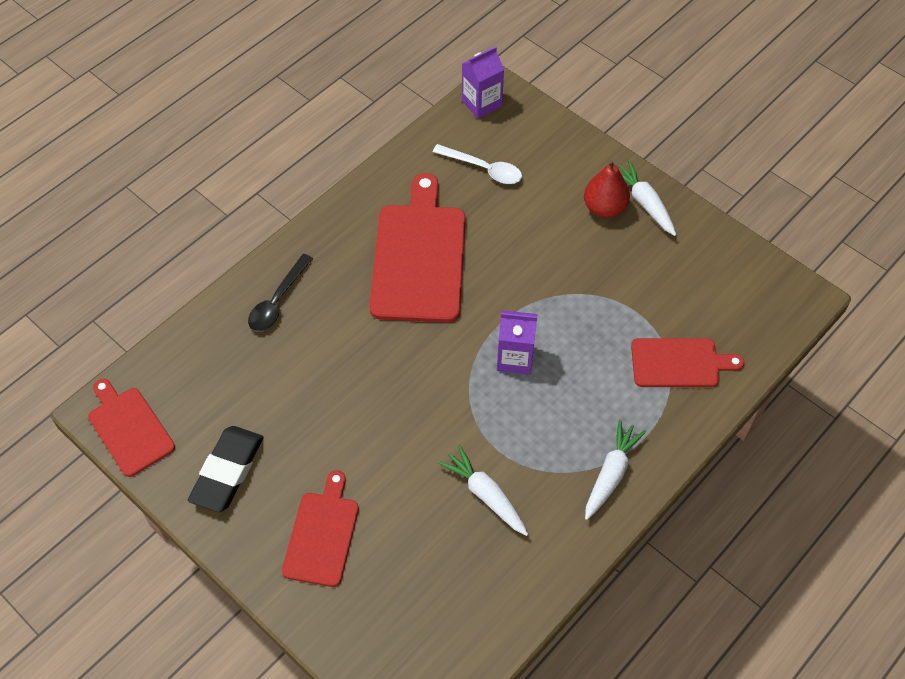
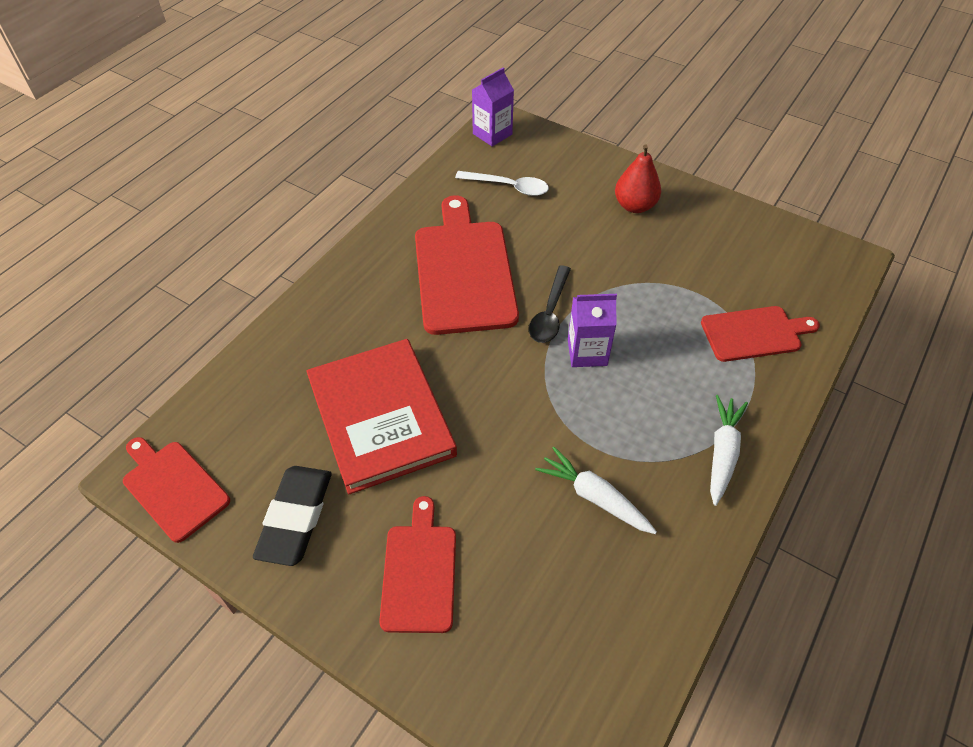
camera: 10 degrees left, 5 degrees down
(278, 301) = (323, 331): black spoon -> black spoon (550, 312)
(315, 392) = (381, 417): none -> red book
(644, 203) = (671, 197): white carrot -> none

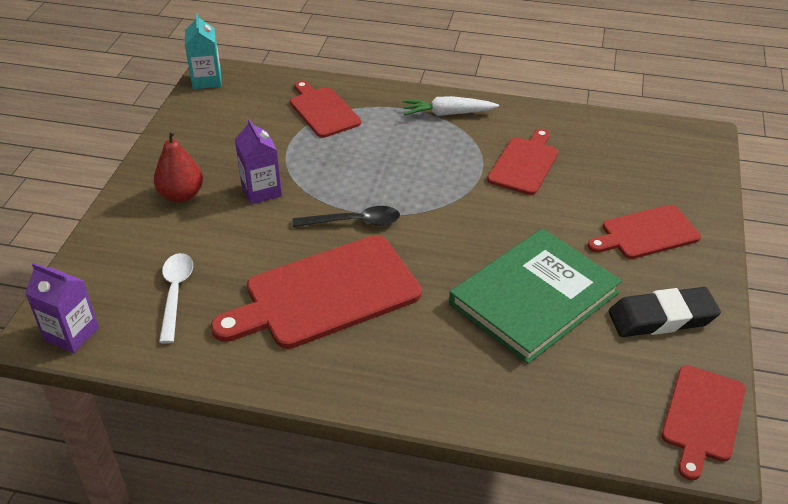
camera: 110 degrees left, 10 degrees down
(381, 417) = (534, 298): red book -> green book
(587, 352) = (389, 191): purple carton -> purple carton (261, 191)
(594, 497) = (524, 164): white carrot -> red cutting board
(835, 250) = (206, 80): none -> turquoise carton

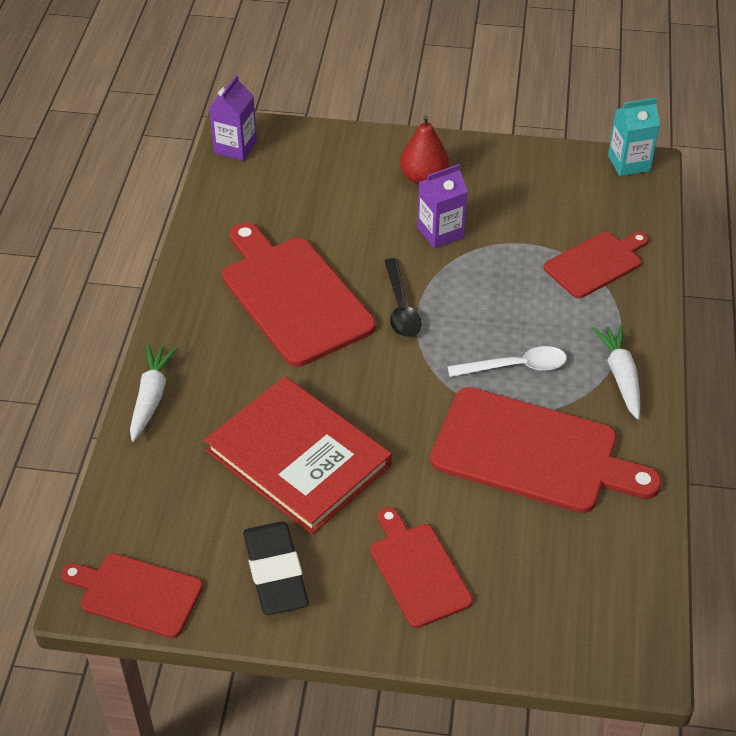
camera: 85 degrees right, 5 degrees up
(175, 293) = (286, 198): white spoon -> white spoon (515, 367)
(455, 409) = (151, 397): none -> white carrot
(524, 164) = (533, 452): red cutting board -> red cutting board, size x1.71
(534, 298) = (298, 458): green book -> red book

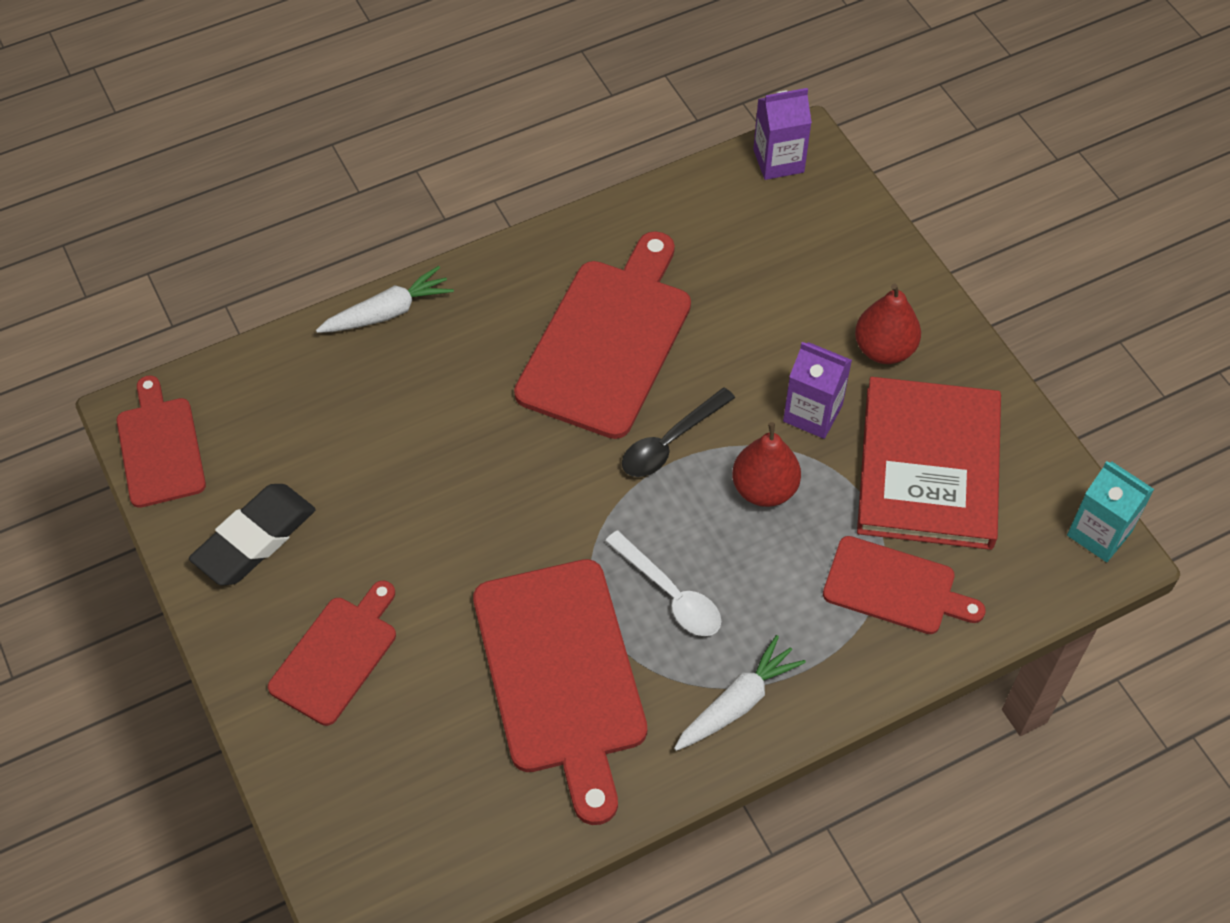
camera: 55 degrees right, 10 degrees up
(298, 458) = (402, 474): red book -> red book (928, 467)
(476, 283) = (764, 489): none -> red pear

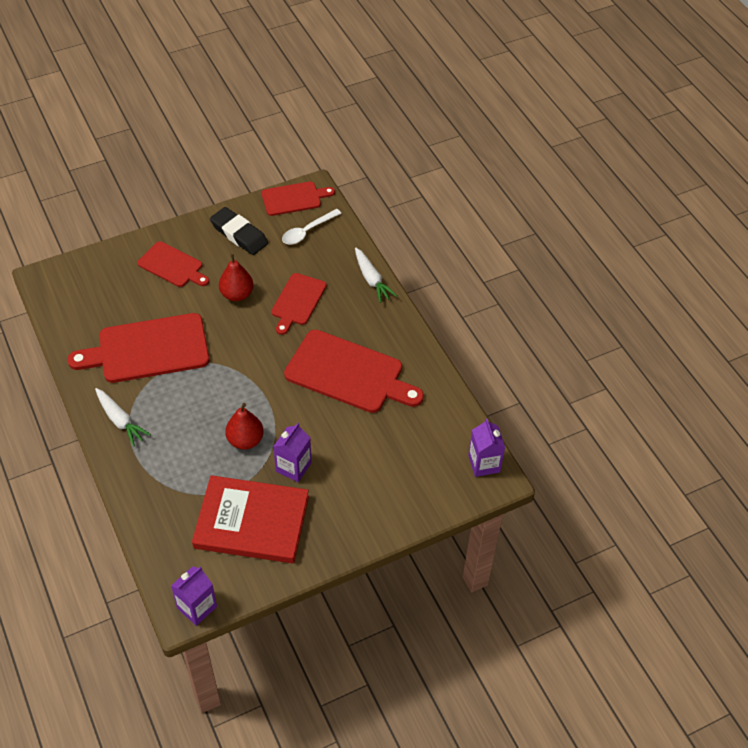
camera: 90 degrees right, 5 degrees down
(670, 442) = (280, 399): black spoon -> none
(670, 594) = (186, 395): white spoon -> white spoon (307, 231)
(884, 349) = (336, 507): red pear -> red pear (237, 294)
(895, 587) = (176, 497): red cutting board -> red cutting board (297, 301)
(1099, 533) = (197, 607): turquoise carton -> purple carton

